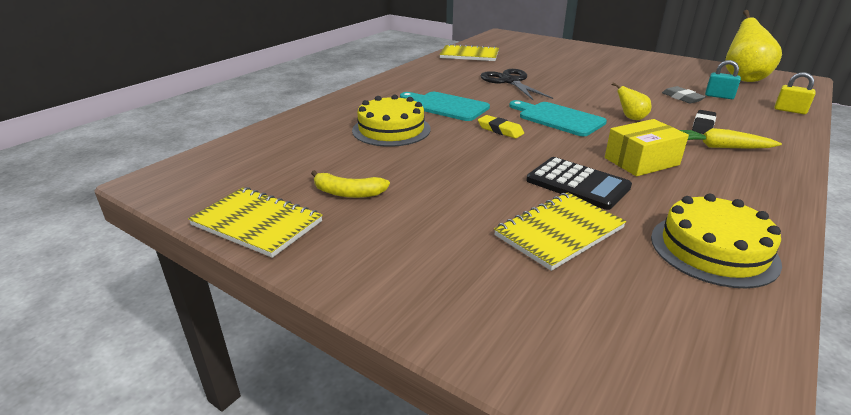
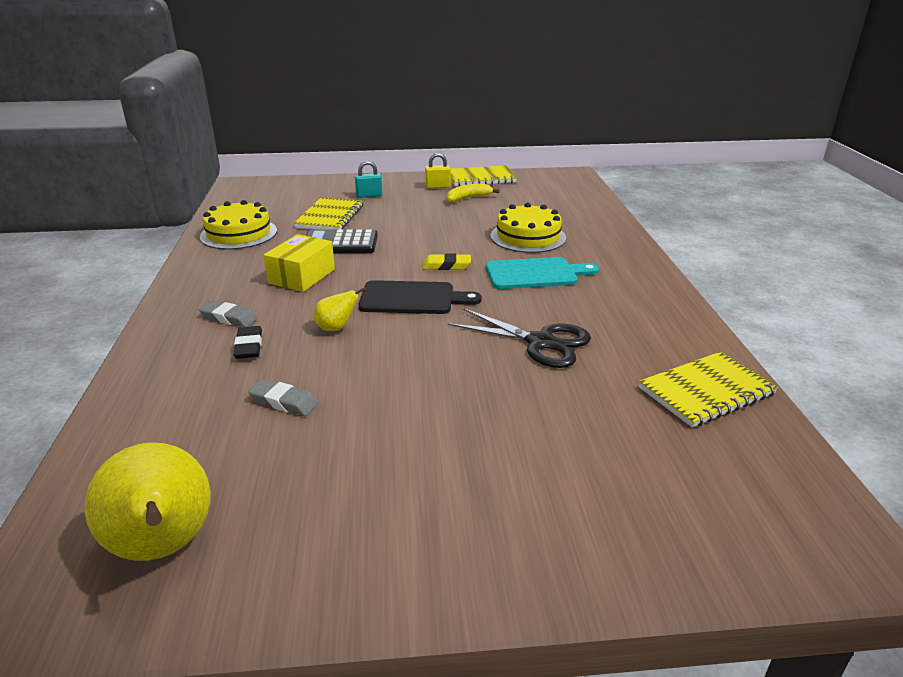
camera: 140 degrees right, 0 degrees up
(558, 118) = (412, 298): turquoise cutting board -> black cutting board
(719, 96) = (224, 433): turquoise padlock -> turquoise padlock (369, 195)
(721, 147) = (229, 318): yellow carrot -> grey eraser
(790, 110) = (113, 434): yellow padlock -> yellow padlock (438, 187)

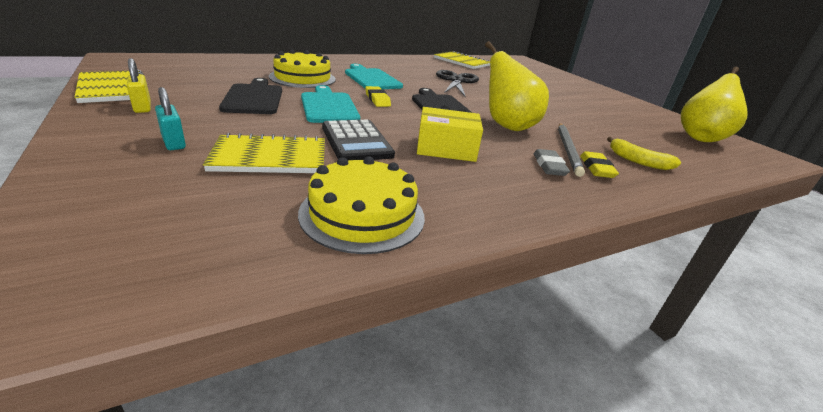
camera: 115 degrees left, 0 degrees up
(199, 346) = (596, 168): none -> yellow eraser
(249, 346) = (568, 150): black eraser -> grey pencil
(284, 402) = (593, 130): grey eraser -> none
(336, 328) = (507, 125): yellow pear -> yellow pear, size x2.10
(428, 241) = (328, 106): none -> turquoise cutting board
(456, 215) = (254, 98): none -> black cutting board
(468, 198) = (195, 94): yellow banana -> yellow banana (638, 161)

